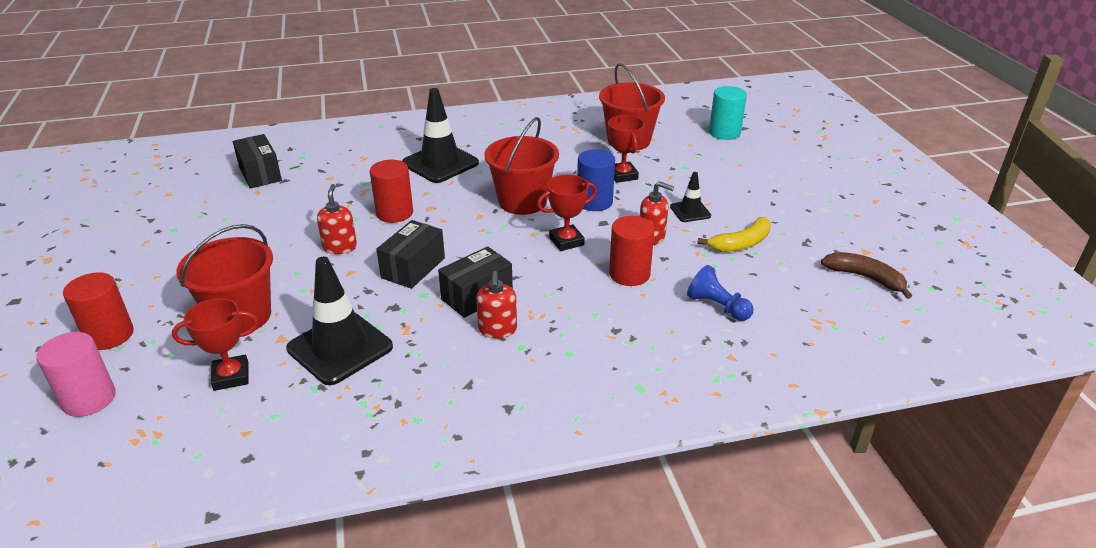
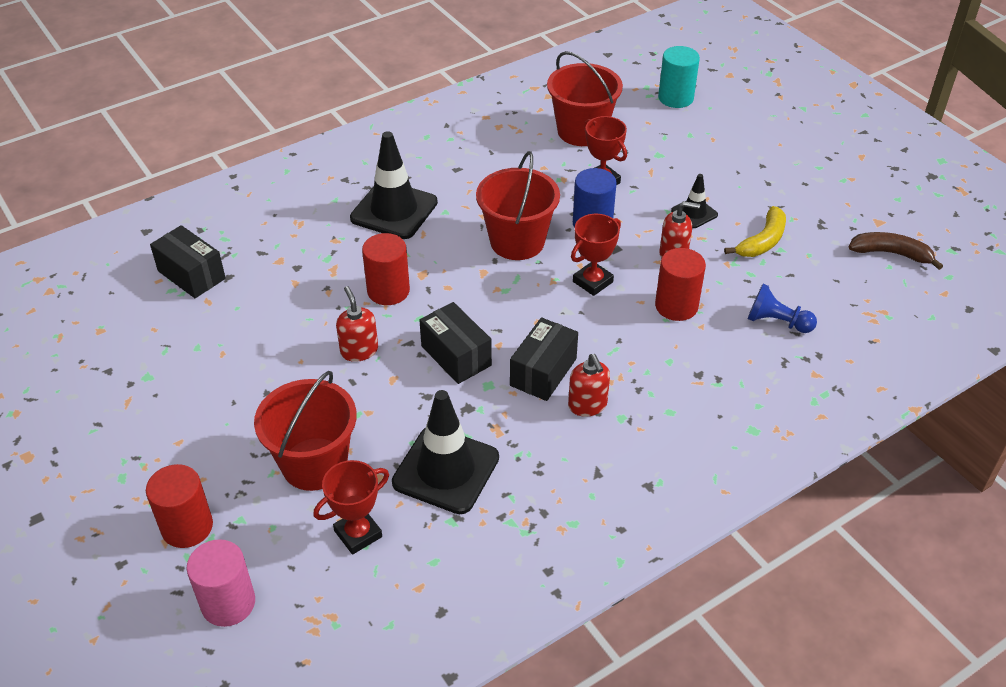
camera: 20 degrees left, 10 degrees up
(413, 268) = (456, 356): black box -> black box turned 45 degrees counterclockwise

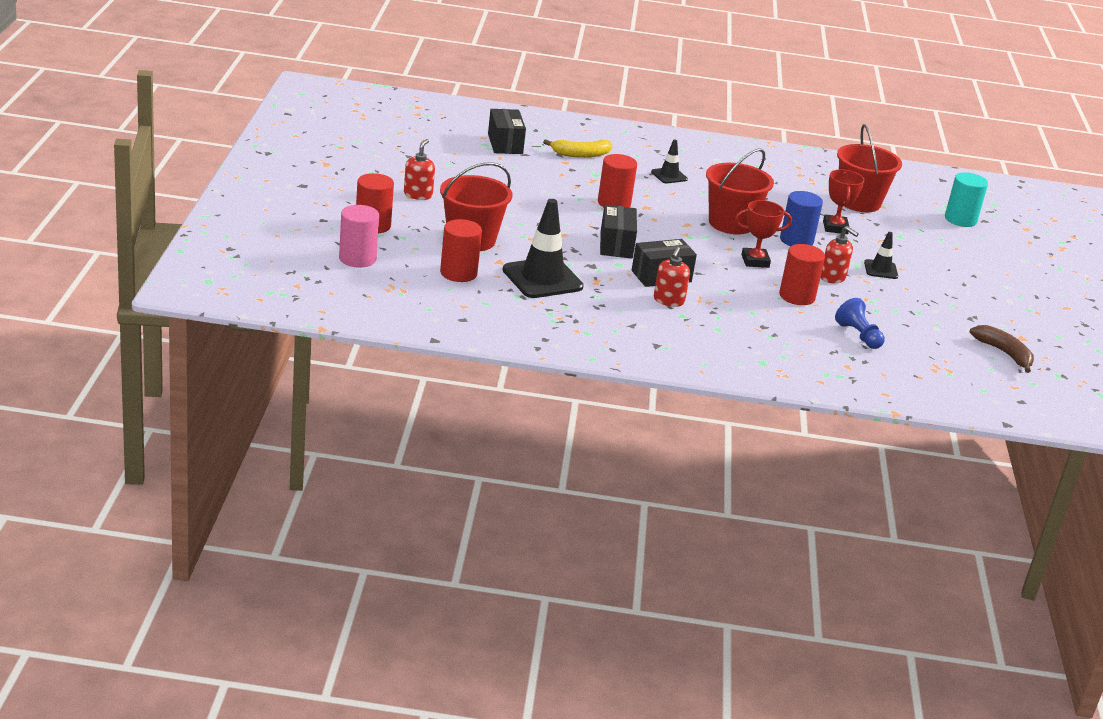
camera: 35 degrees right, 15 degrees down
(358, 534) = (458, 273): red trophy -> red cylinder
(359, 350) = (560, 215): red soap dispenser -> red soap dispenser (418, 195)
(394, 210) = (669, 176): black traffic cone -> black traffic cone, size x0.51
(762, 241) = (911, 303): yellow banana -> yellow banana (581, 154)

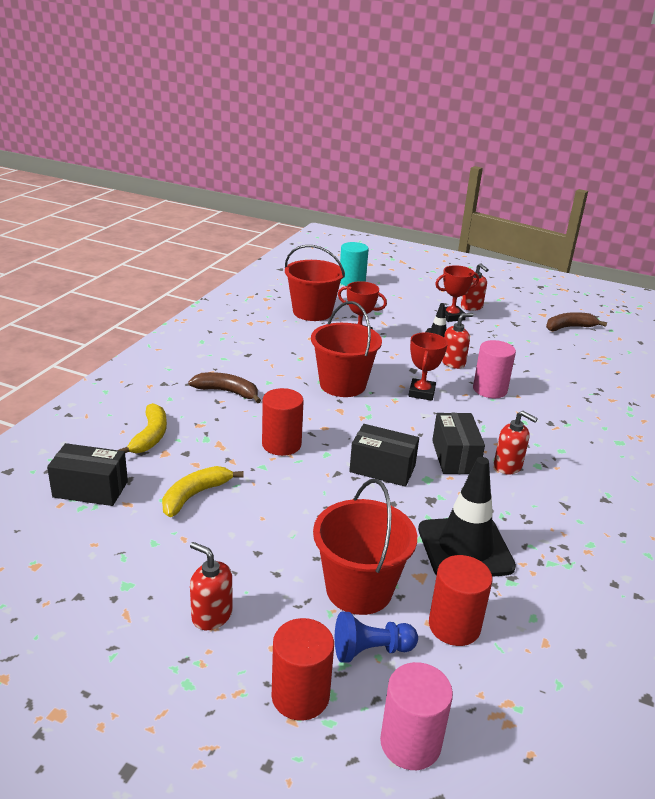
camera: 70 degrees left, 0 degrees up
(526, 178) = (195, 495): none -> yellow banana
(669, 176) = (227, 392): black traffic cone -> brown banana
(796, 240) = (381, 360): blue cylinder -> none
(797, 296) = (490, 390): red cylinder -> pink cylinder
(858, 335) = (556, 379): blue pawn -> blue pawn (370, 650)
(942, 278) = (452, 316): none -> red trophy
(984, 291) = (471, 307): none -> red soap dispenser

